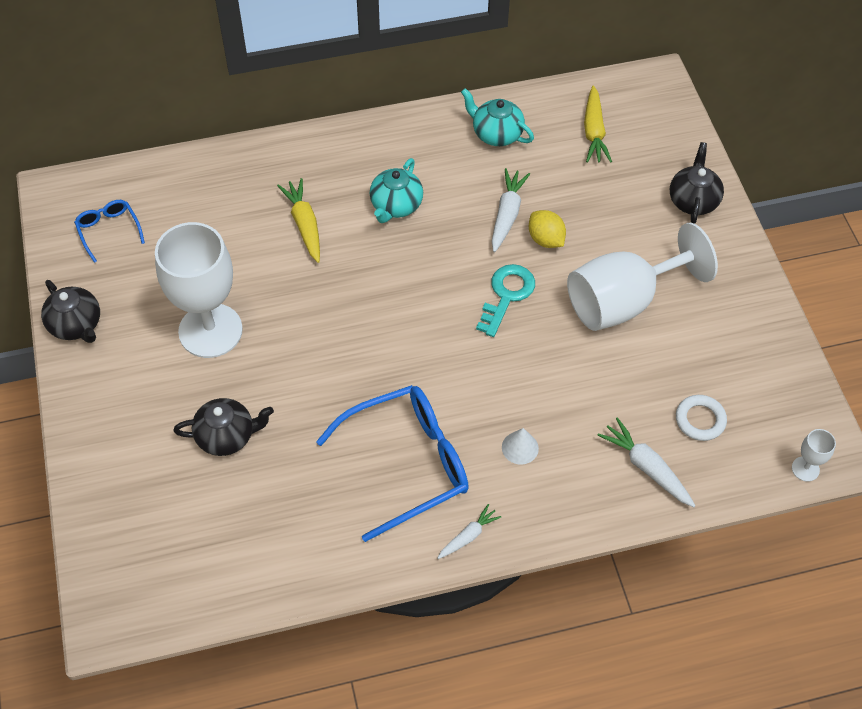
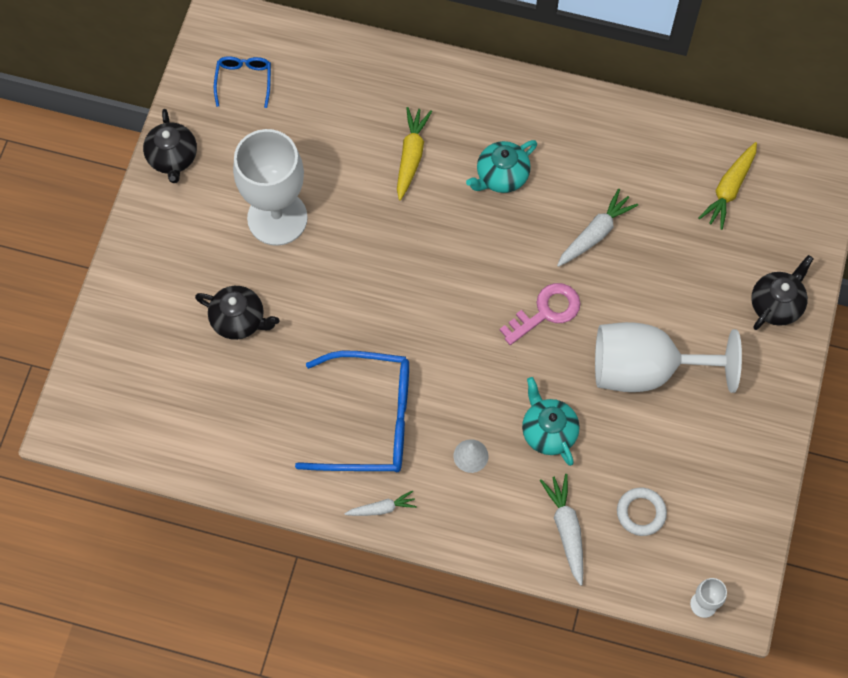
camera: 30 degrees right, 10 degrees up
(496, 134) = (636, 147): turquoise teapot -> turquoise teapot (548, 431)
(506, 295) = (546, 312): turquoise key -> pink key
(545, 239) = (614, 275): yellow lemon -> none

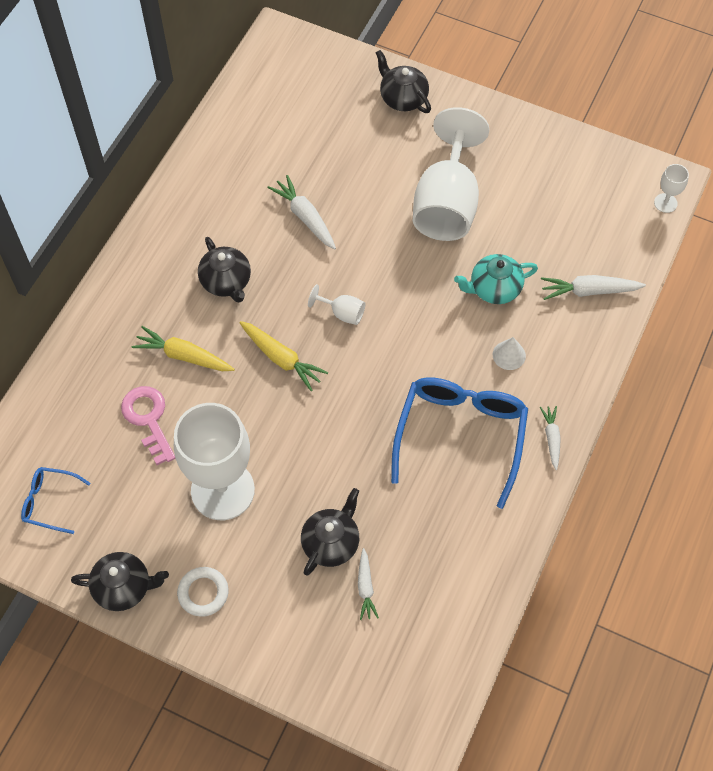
camera: 80 degrees left, 5 degrees down
(199, 357) = (365, 587): none -> white carrot
(488, 288) = (342, 313): none -> white goblet
(501, 176) = (226, 282): turquoise teapot -> black teapot
(546, 312) = (375, 270): pink key -> pink key (148, 419)
(641, 513) = (579, 232): white ring -> white ring (203, 593)
(729, 189) = (285, 109): yellow carrot -> yellow carrot (281, 358)

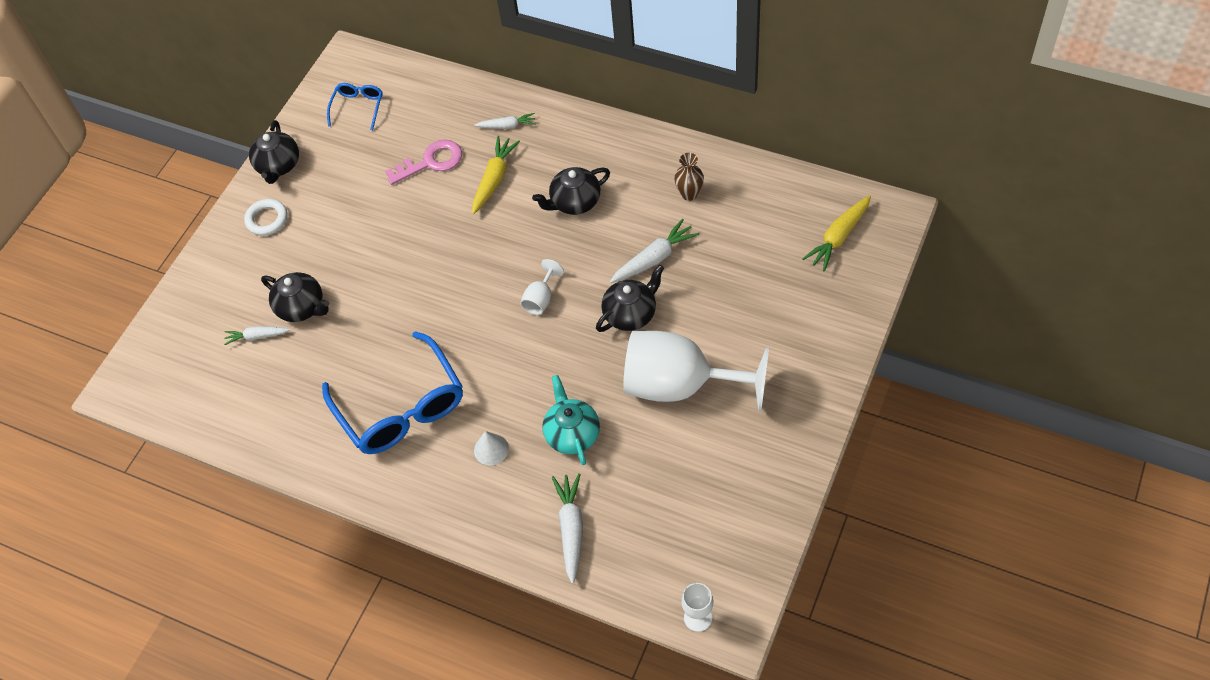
camera: 95 degrees right, 5 degrees down
(222, 490) = (359, 223): white goblet -> none
(231, 185) = (689, 194): none -> brown vase
(281, 358) = (490, 253): yellow carrot -> yellow carrot (838, 237)
(402, 98) = (822, 336): black teapot -> black teapot (631, 314)
(460, 436) = (401, 407): blue glasses -> blue glasses turned 45 degrees clockwise
(551, 438) = (393, 490): white carrot -> white carrot (507, 126)

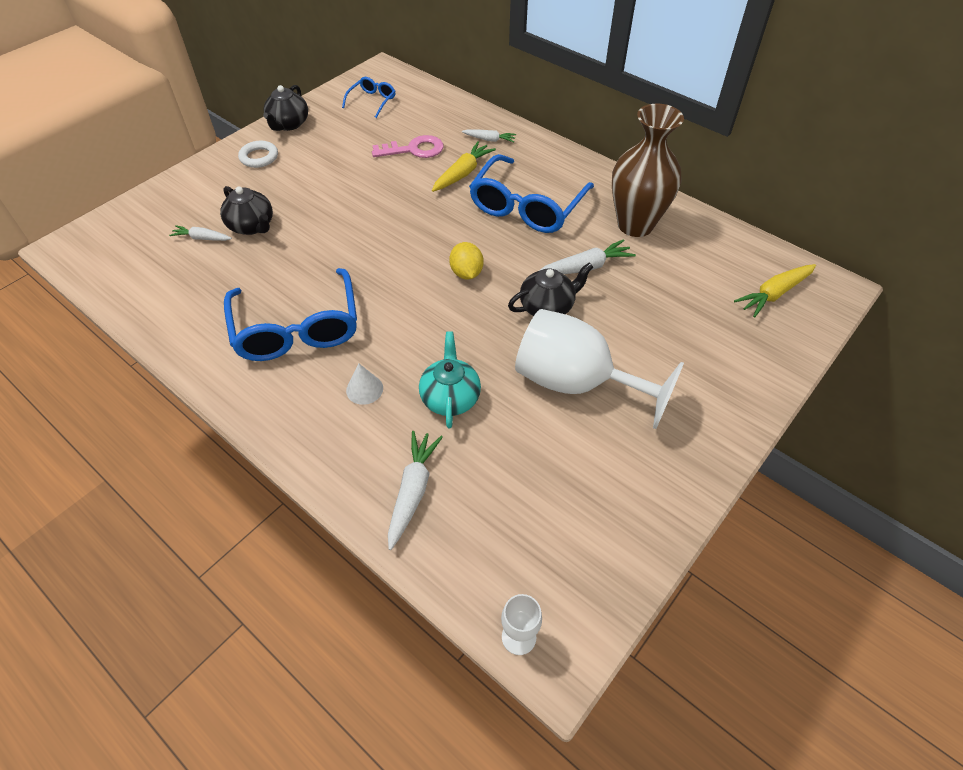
camera: 10 degrees right, 5 degrees down
(541, 299) = (466, 273): white goblet -> yellow lemon
(574, 202) = (527, 206): black teapot -> blue glasses
(689, 194) = (635, 225): brown vase -> brown vase, size x2.29

